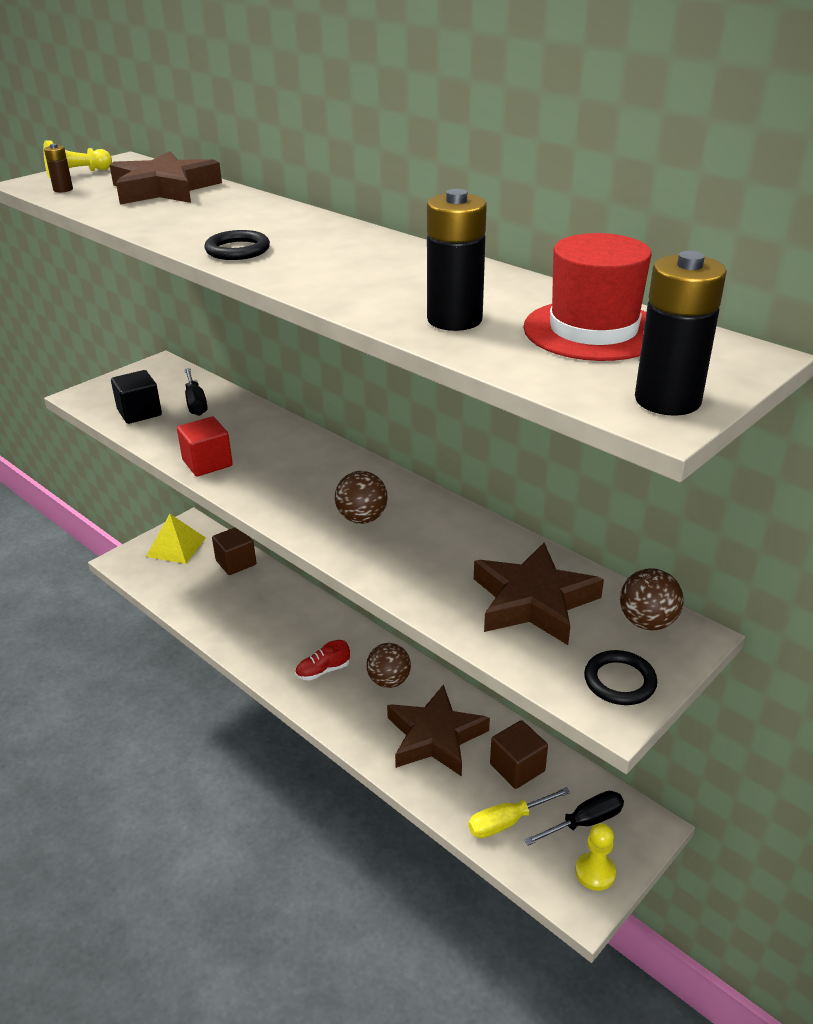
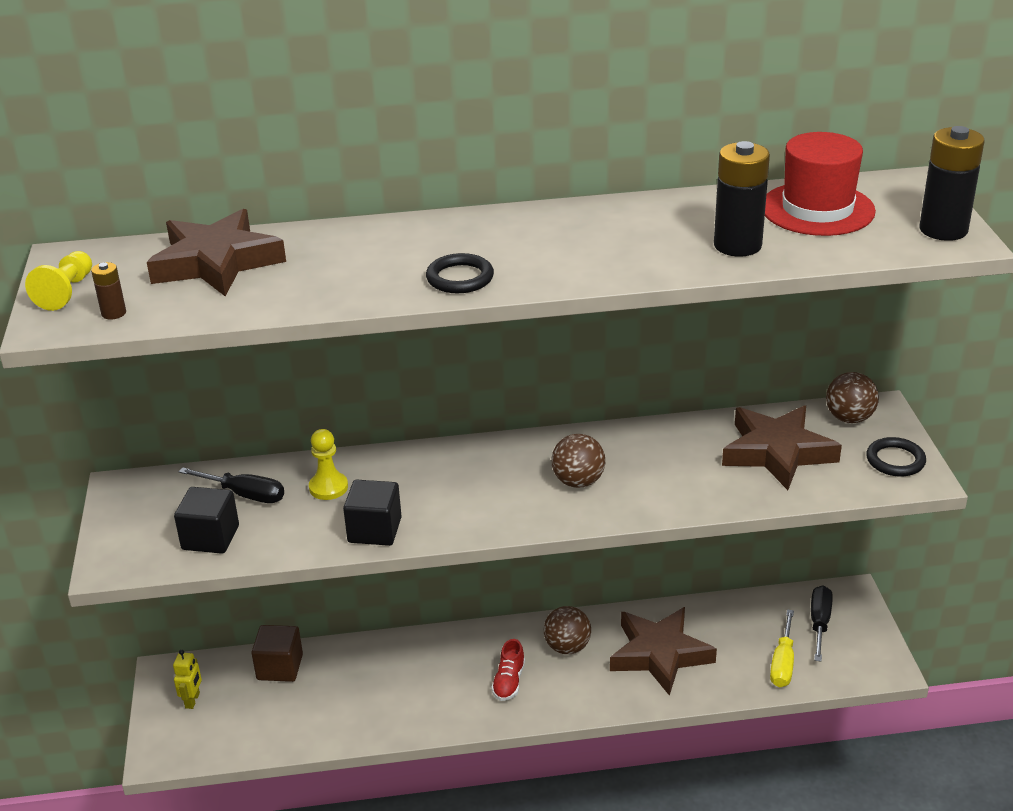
camera: 50 degrees left, 0 degrees up
(176, 547) = (193, 700): yellow pyramid -> yellow robot
(207, 463) = (374, 530): red cube -> black cube
(517, 767) = (736, 627): brown cube -> none
(595, 872) = (866, 645): yellow pawn -> yellow pawn (328, 487)

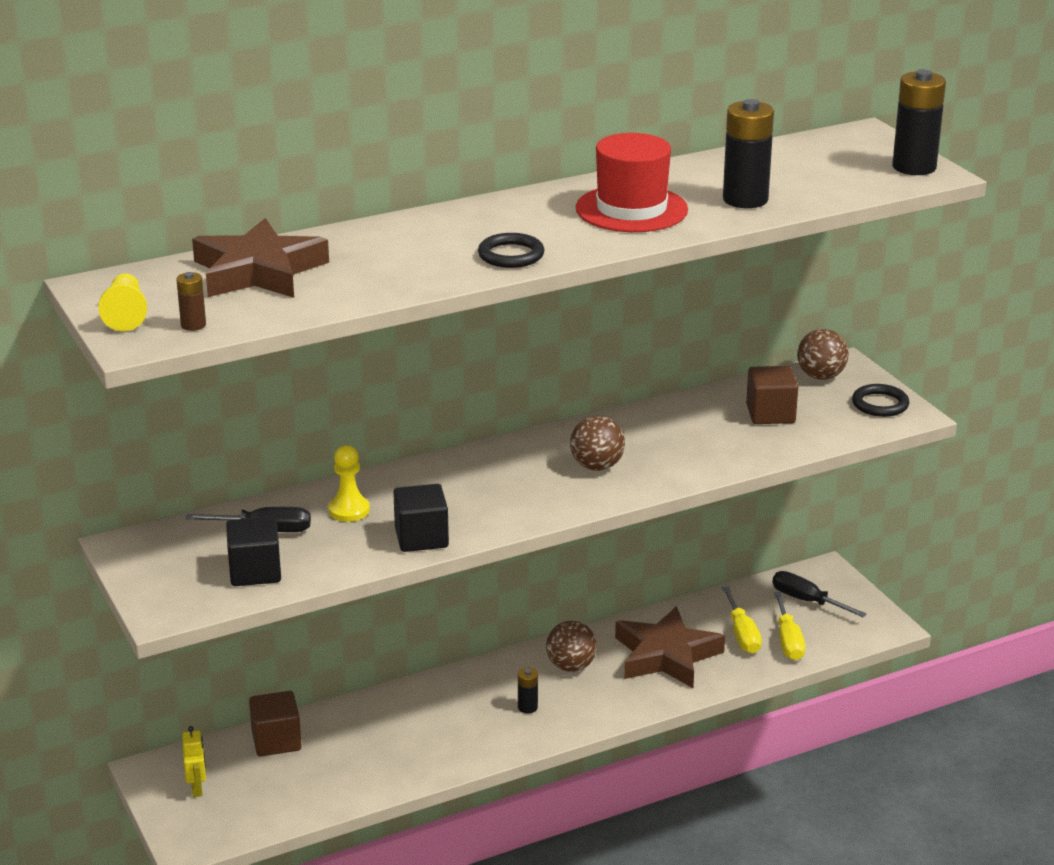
camera: 20 degrees left, 5 degrees down
(509, 682) = (527, 707): red shoe -> black battery
(741, 647) = (742, 634): none -> yellow screwdriver
(777, 452) = (770, 414): brown star -> brown cube
(817, 209) = (795, 163): red hat -> red hat (631, 209)
(819, 623) = (807, 601): black screwdriver -> black screwdriver turned 45 degrees counterclockwise

